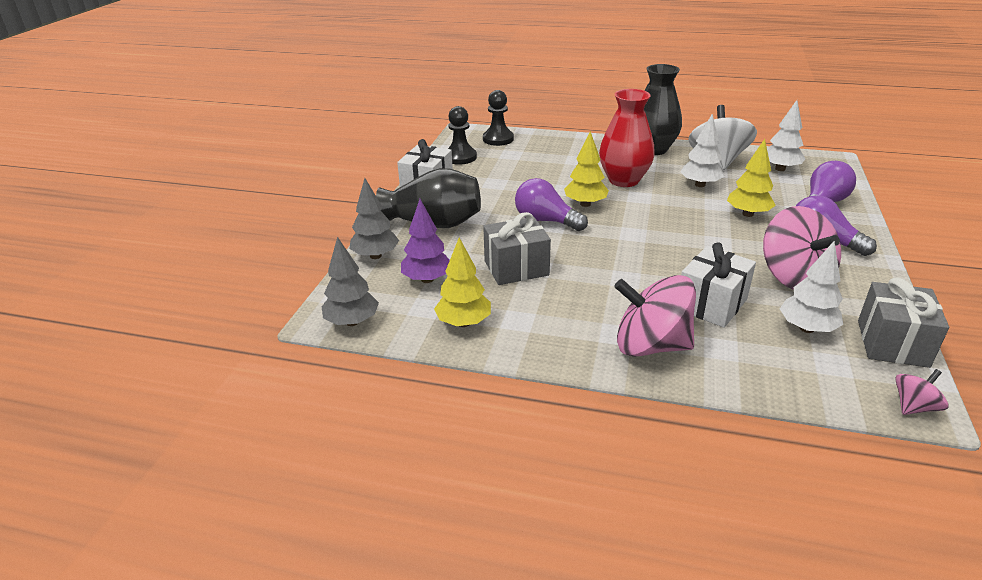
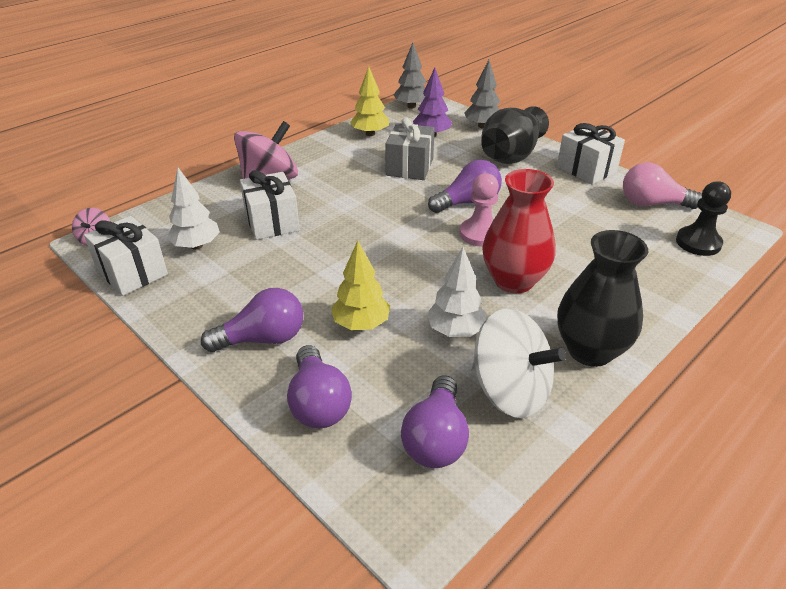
camera: 120 degrees right, 5 degrees up
(460, 157) = (652, 204): black pawn -> pink light bulb
(585, 204) = (480, 234): yellow tree -> pink pawn
(780, 169) = (436, 439): white tree -> purple light bulb
(794, 277) = (245, 280): pink spinning top -> none
(892, 343) = (132, 272): grey gift -> white gift

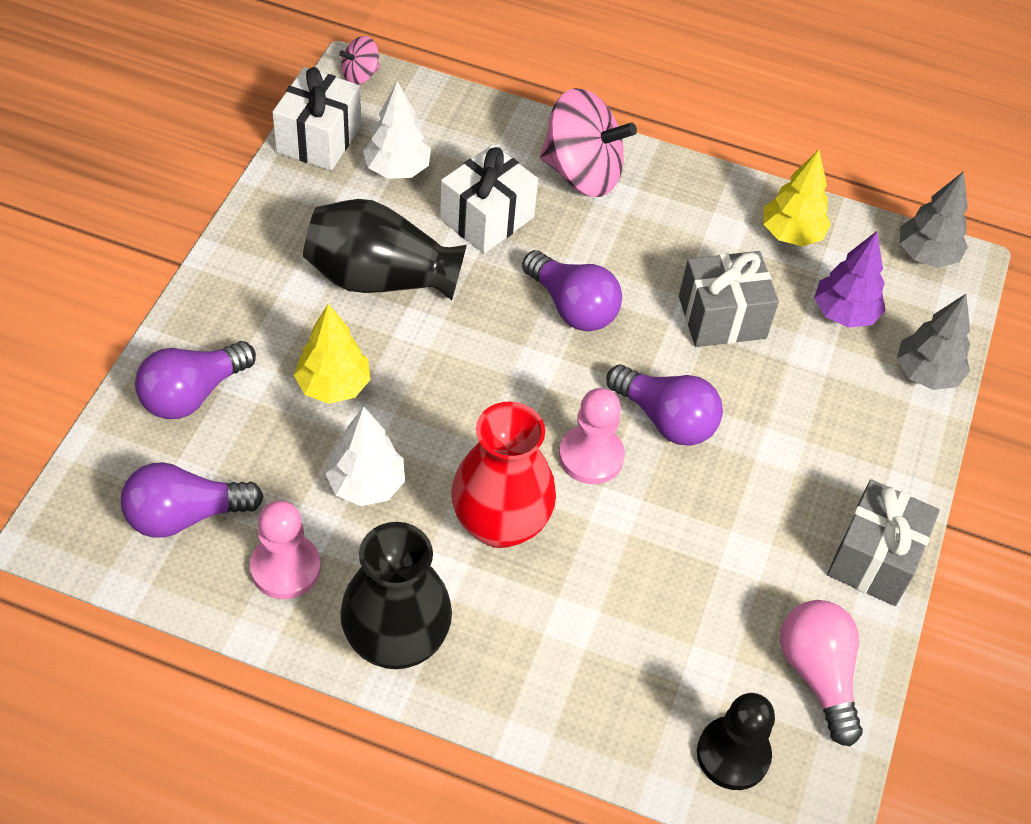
camera: 60 degrees right, 15 degrees up
(263, 339) = (266, 305): purple light bulb -> purple light bulb (572, 307)
(510, 391) = (285, 568): white spinning top -> pink pawn
(511, 156) = (848, 440): black vase -> black vase (380, 278)
(586, 169) = (874, 558): white gift -> grey gift

